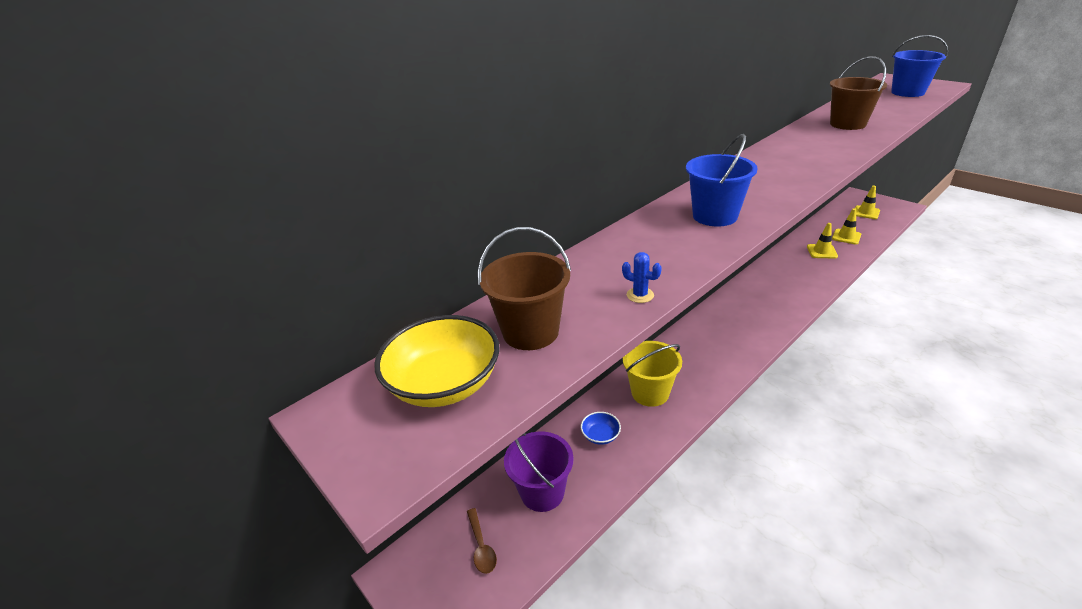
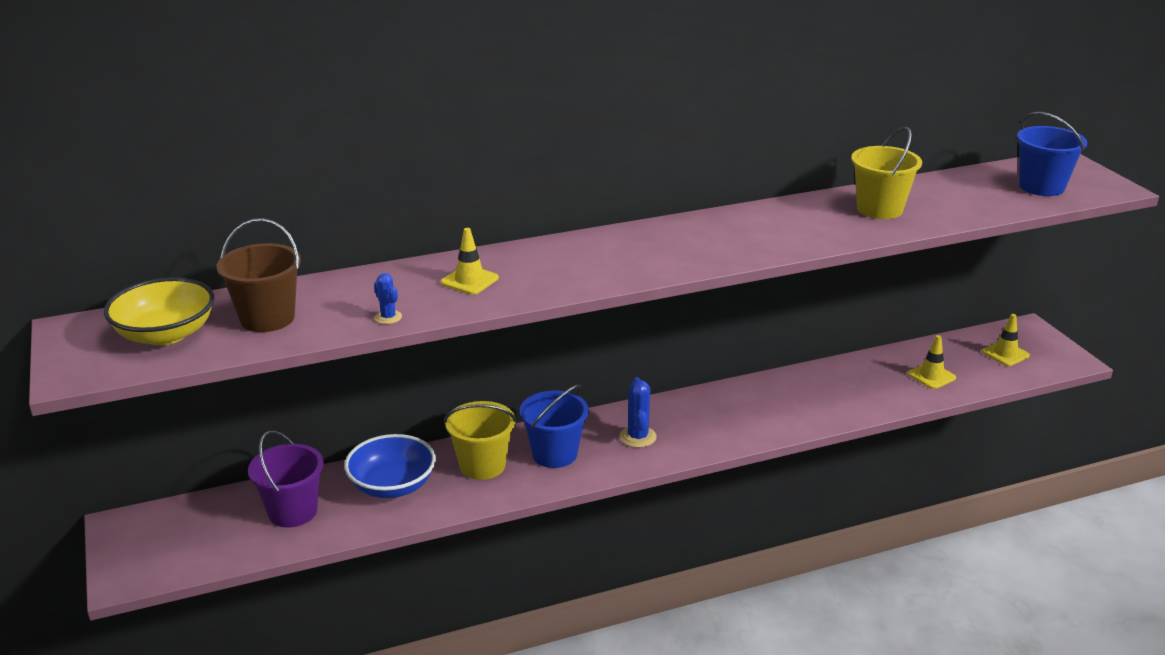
camera: 20 degrees right, 5 degrees down
(481, 546) = (204, 532): brown spoon -> none
(600, 435) = (392, 485): blue bowl -> blue bowl, size x1.94
(715, 216) = (557, 270): blue bucket -> blue bucket (554, 454)
(730, 333) = (638, 437): none -> blue cactus
(822, 251) = (872, 384): yellow traffic cone -> yellow traffic cone (469, 280)
(847, 124) = (879, 209): brown bucket -> yellow bucket

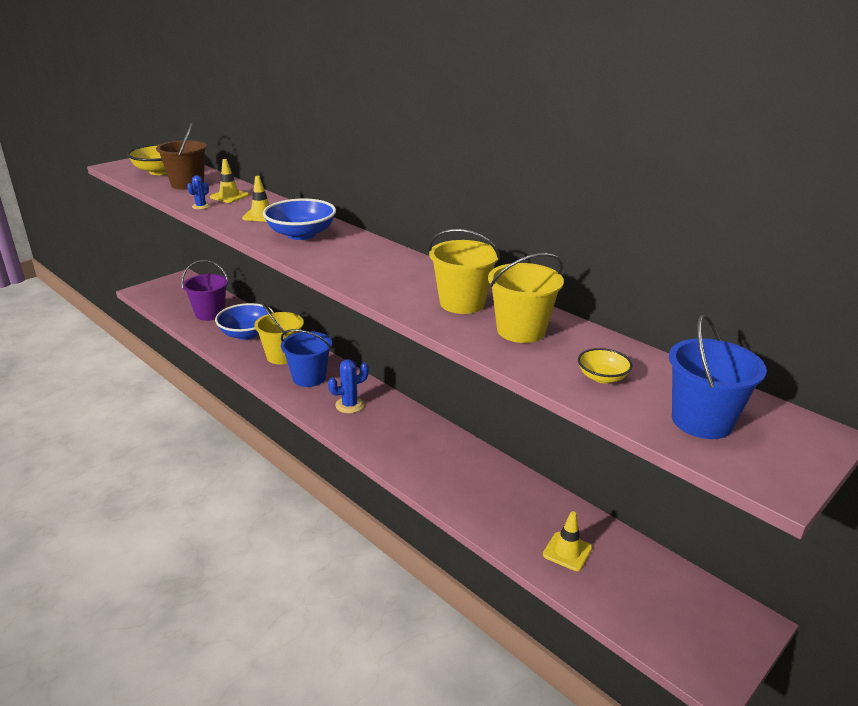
camera: 65 degrees right, 0 degrees up
(564, 265) = (301, 234): none -> blue bowl
(811, 220) = (462, 303): none -> yellow bucket
(971, 200) = (602, 377): none -> yellow bowl
(1005, 354) = (668, 607): yellow traffic cone -> yellow traffic cone (229, 196)

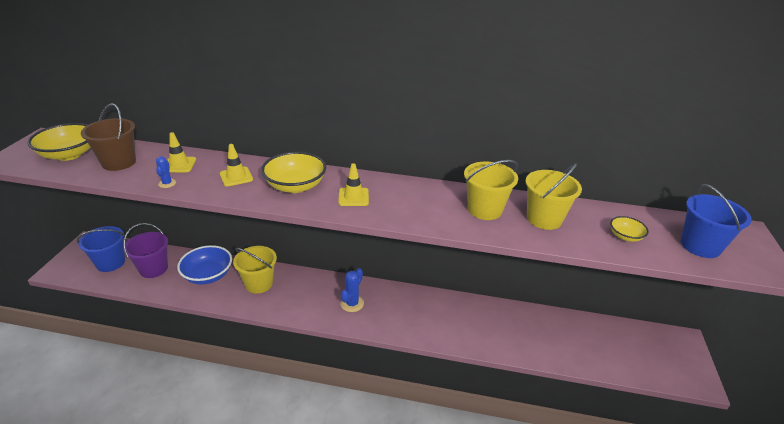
camera: 35 degrees left, 5 degrees up
(301, 234) = (295, 186): blue bowl -> yellow bowl
(309, 378) = (299, 294): blue bucket -> blue bucket (110, 263)
(567, 551) = (575, 345): yellow traffic cone -> yellow traffic cone (353, 197)

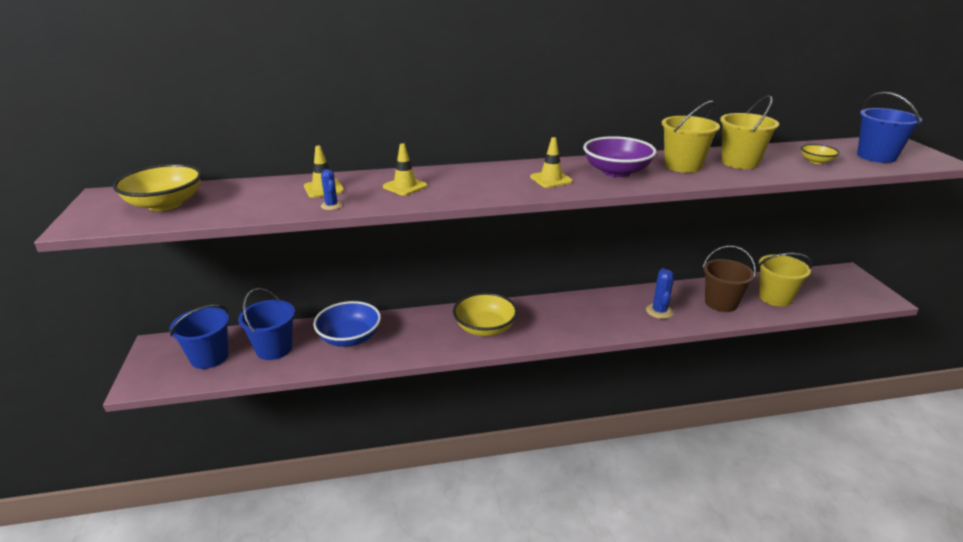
camera: 20 degrees left, 5 degrees down
(119, 162) = (244, 199): brown bucket -> brown bucket (721, 303)
(153, 269) = (274, 349): purple bucket -> blue bucket
(259, 283) = (418, 330): yellow bucket -> yellow bucket (775, 298)
(295, 186) = (480, 182): yellow bowl -> yellow bowl (485, 328)
(352, 303) = (536, 322): blue cactus -> blue cactus (659, 311)
(418, 202) = (616, 171): none -> purple bowl

